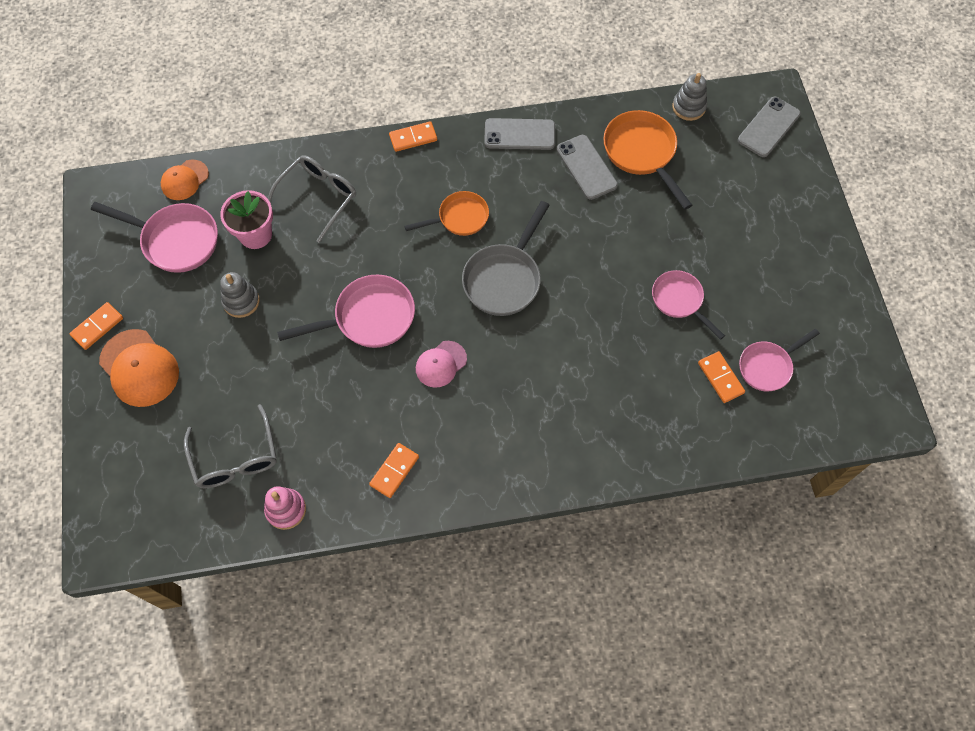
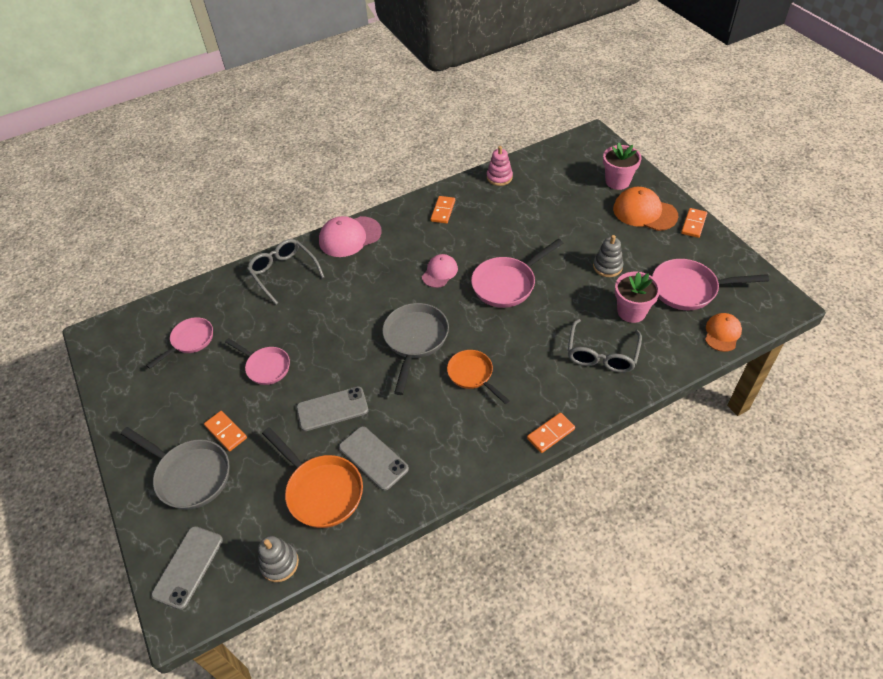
camera: 165 degrees right, 15 degrees down
(133, 436) = (617, 181): none -> pink flower pot
(235, 458) = (546, 190): grey glasses -> grey glasses (283, 273)
(459, 218) = (472, 375): orange pan -> orange pan turned 90 degrees clockwise
(519, 134) = (450, 471): grey phone -> grey phone (332, 409)
(537, 469) = (350, 237): none -> pink cap
(720, 378) = (227, 323): orange domino -> orange domino (226, 432)
(767, 205) = (189, 475): none -> grey pan

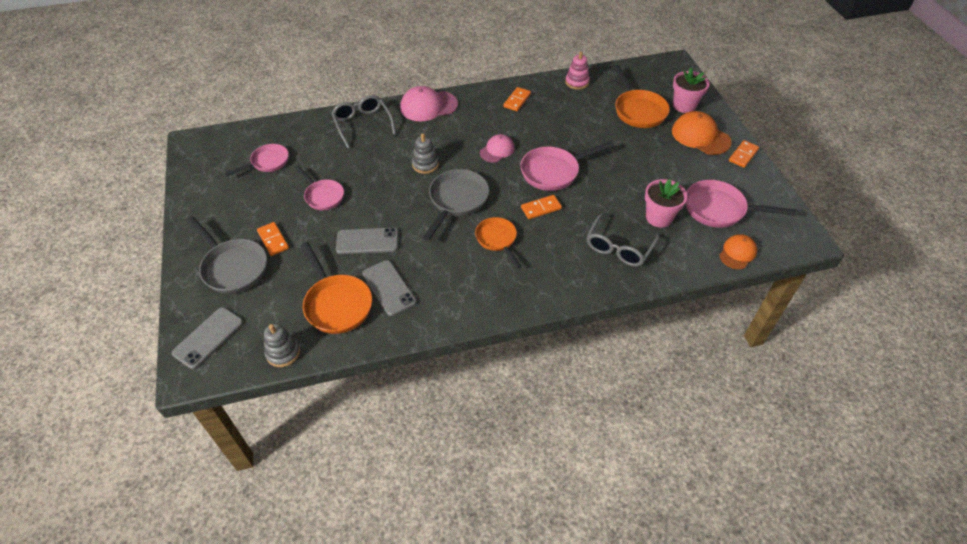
camera: 10 degrees right, 0 degrees up
(551, 434) = (550, 303): orange domino -> orange domino (541, 208)
(572, 196) = (638, 110): none -> orange pan
(607, 267) = (650, 175): grey stacking toy -> grey stacking toy (425, 164)

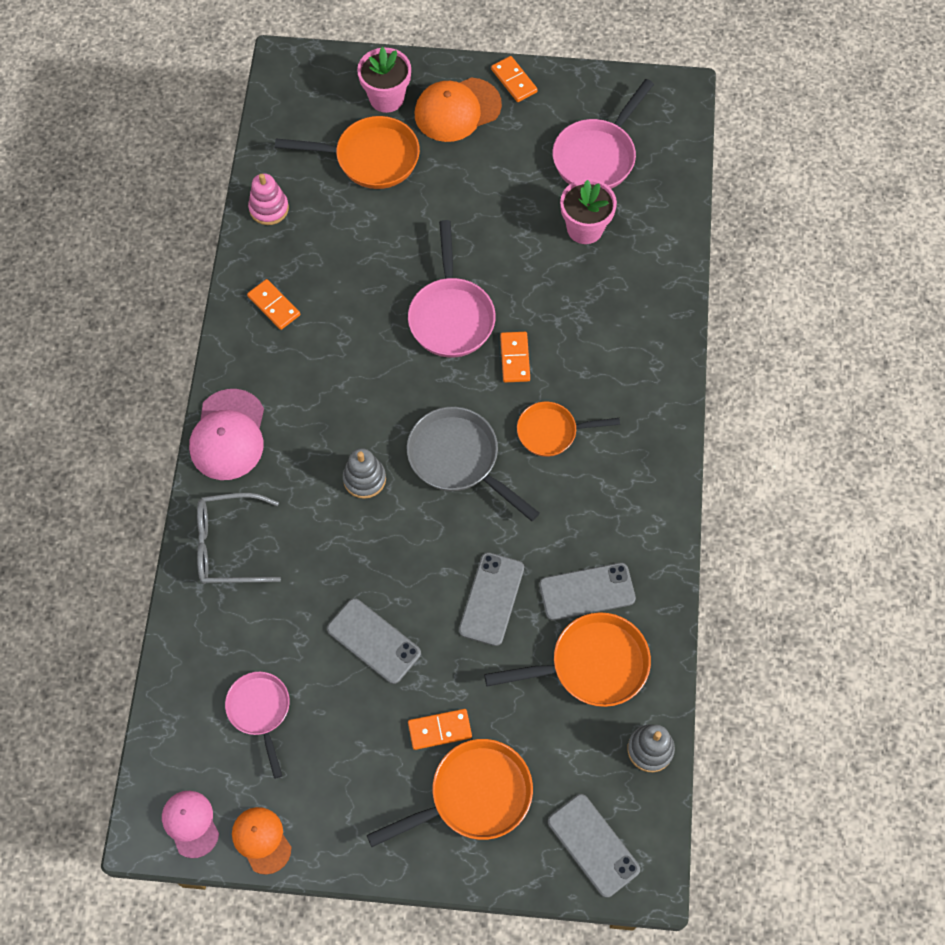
camera: 70 degrees left, 15 degrees up
(233, 267) = (473, 796): grey pan -> orange pan
(323, 196) = (373, 641): pink pan -> grey phone
(497, 150) = (375, 372): pink cap -> pink cap (190, 823)
(619, 247) = (617, 295): grey glasses -> none
(737, 253) = (673, 173): orange cap -> orange cap (261, 840)

